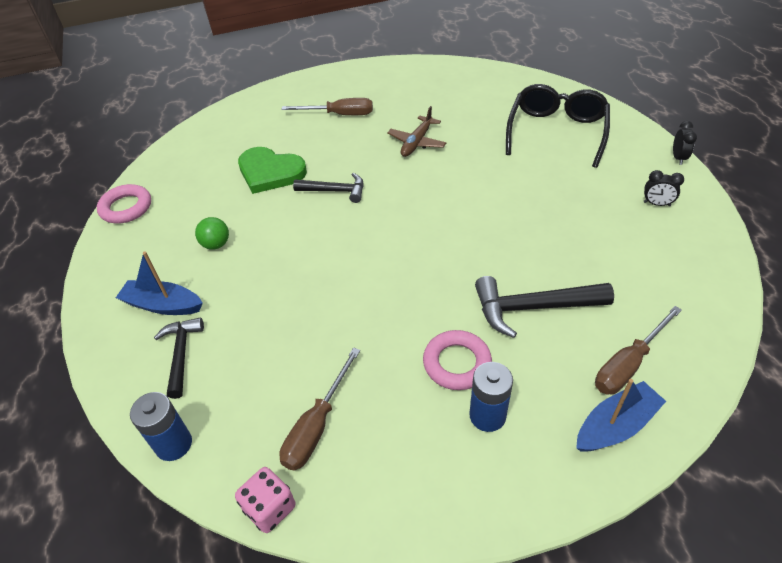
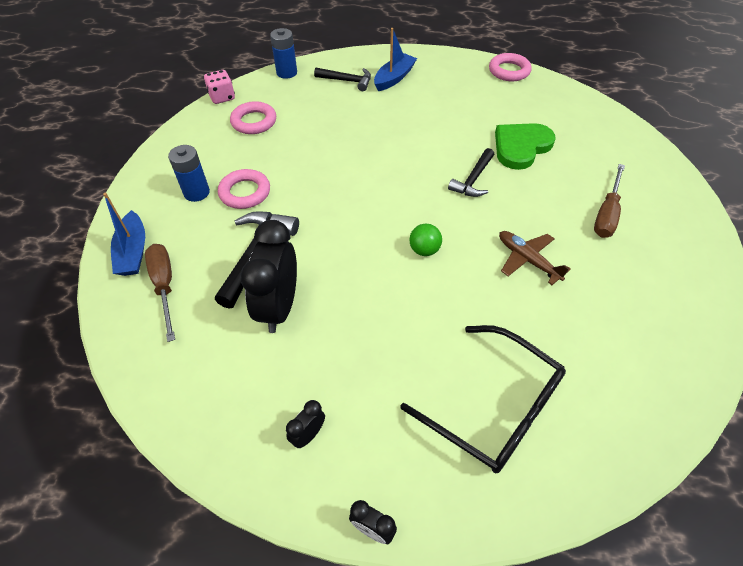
camera: 110 degrees right, 5 degrees up
(216, 244) = (441, 106): green ball -> green ball (424, 250)
(317, 425) = (254, 122): brown screwdriver -> pink ring
(575, 264) = (279, 307): none -> black clock

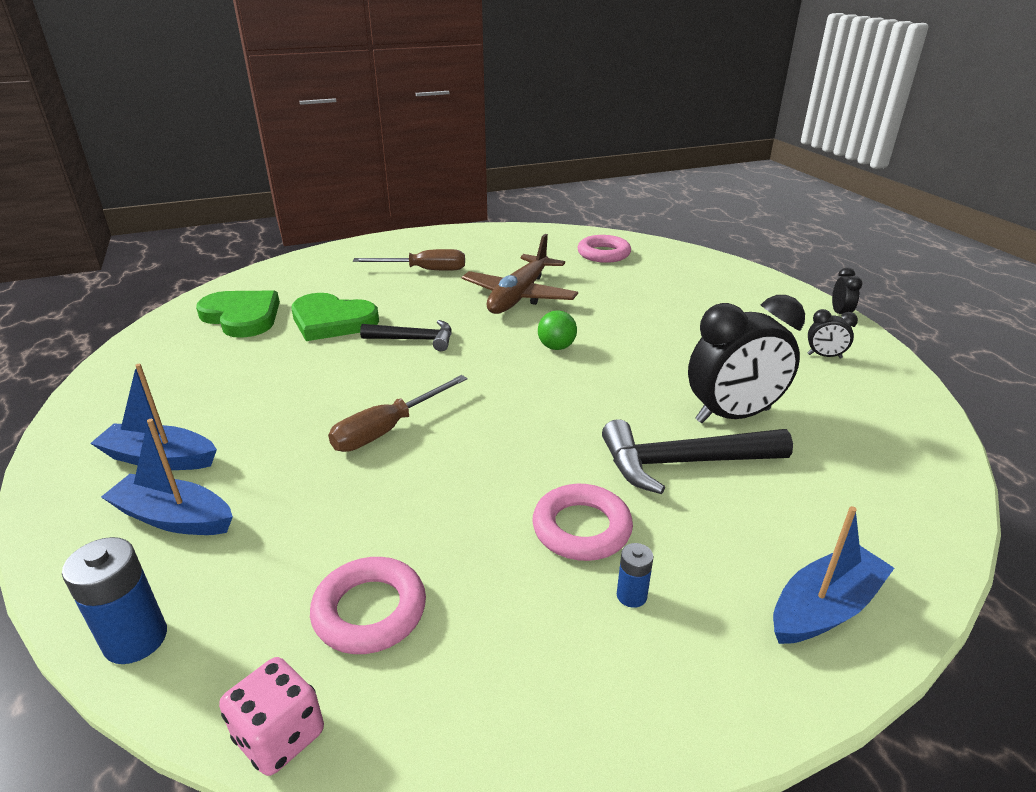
camera: 115 degrees left, 20 degrees down
(165, 286) = (826, 529): brown screwdriver -> brown screwdriver (388, 429)
(196, 192) = (631, 595): blue battery -> blue battery, size x0.55
(347, 81) = (174, 518): black hammer -> blue boat
(494, 407) = (689, 289): black glasses -> none
(509, 71) = (134, 353): pink ring -> pink ring (603, 254)
(527, 260) = (519, 296): brown plane -> brown plane, size x1.58
(544, 110) = (242, 316): none -> green heart

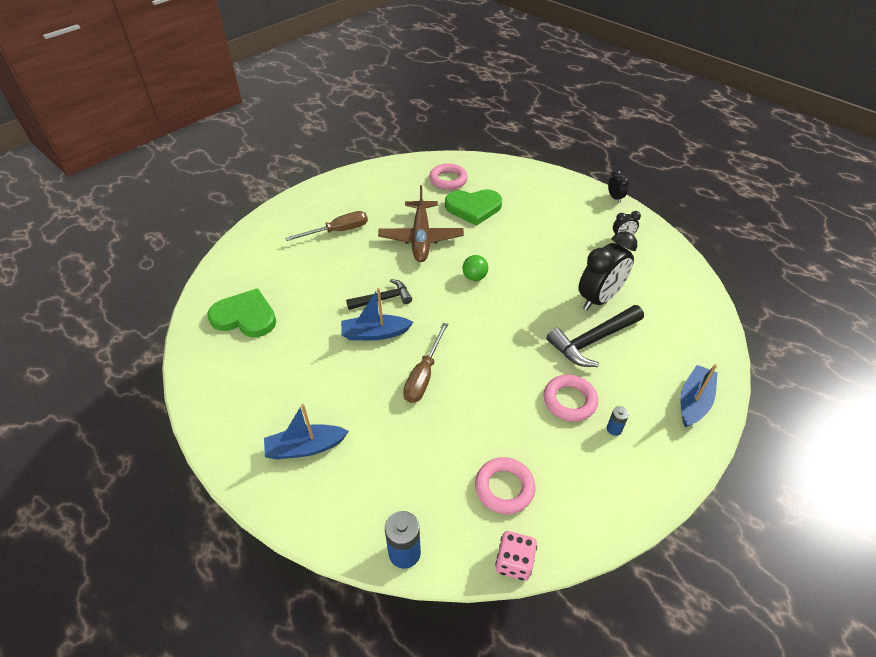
camera: 25 degrees left, 15 degrees up
(174, 518) = (354, 481): blue boat -> blue boat (375, 333)
(332, 321) = (314, 300): green heart -> green heart (473, 208)

